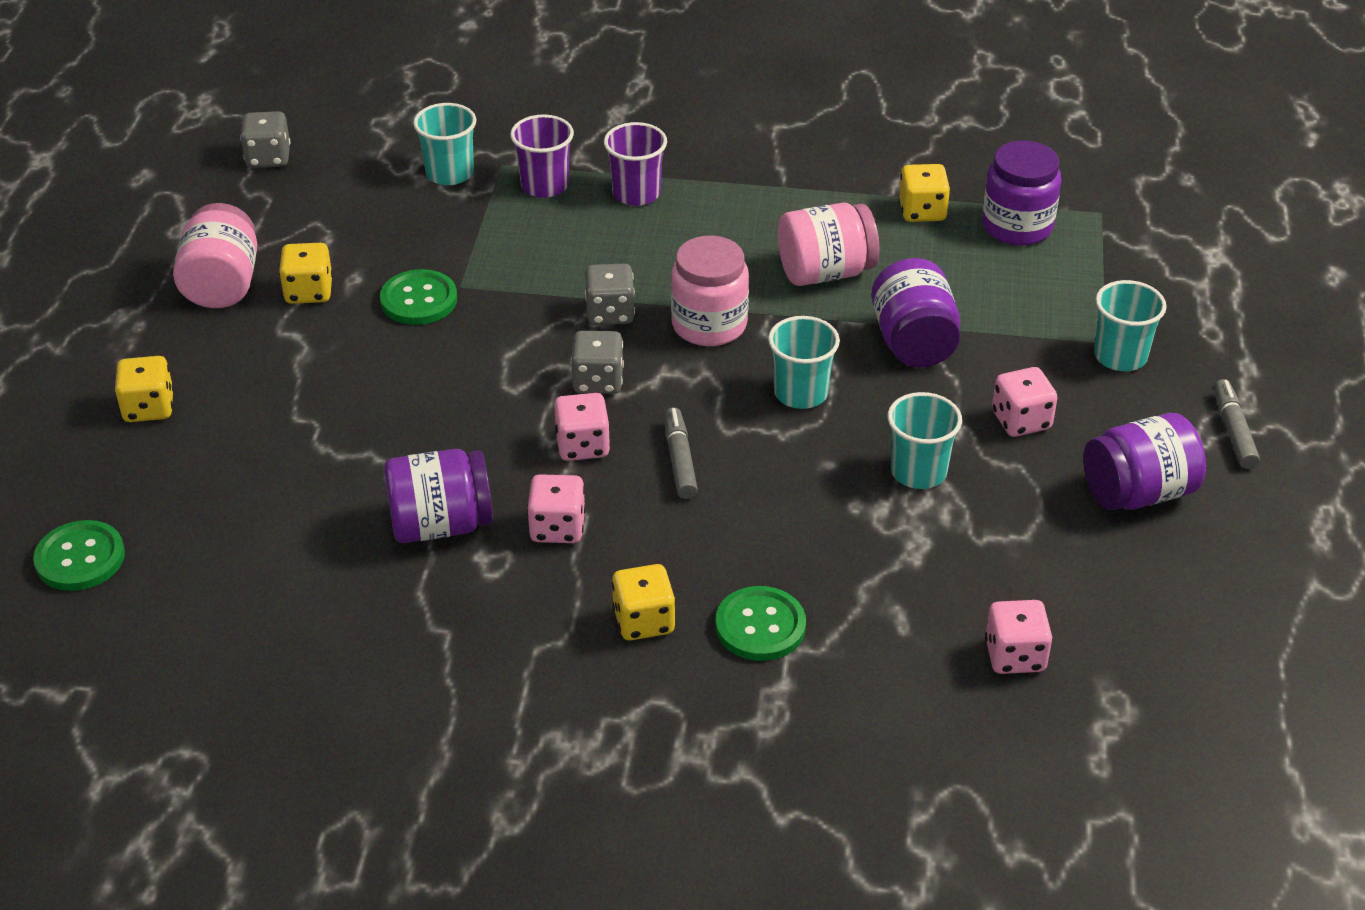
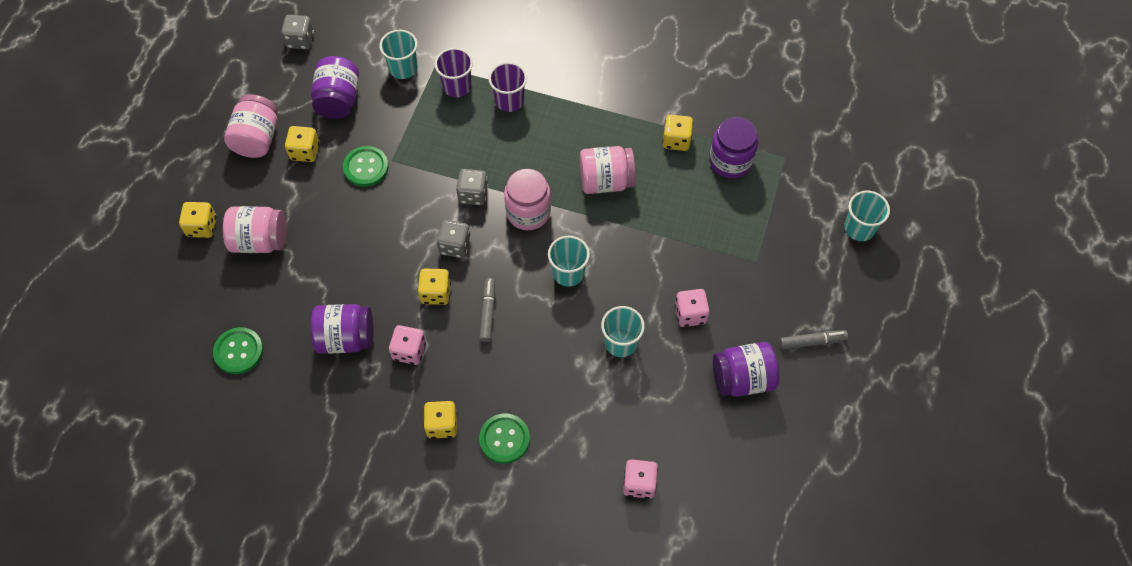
camera: 10 degrees right, 20 degrees up
(80, 558) = (149, 330): green button -> green button (238, 351)
(257, 414) = (260, 240): none -> pink jar
(582, 446) = (436, 293): pink dice -> yellow dice
(913, 342) = (643, 244): purple jar -> purple jar (338, 100)
(1120, 356) = (762, 274): turquoise cup -> turquoise cup (859, 228)
(1233, 431) = (812, 342): grey marker -> grey marker turned 75 degrees clockwise

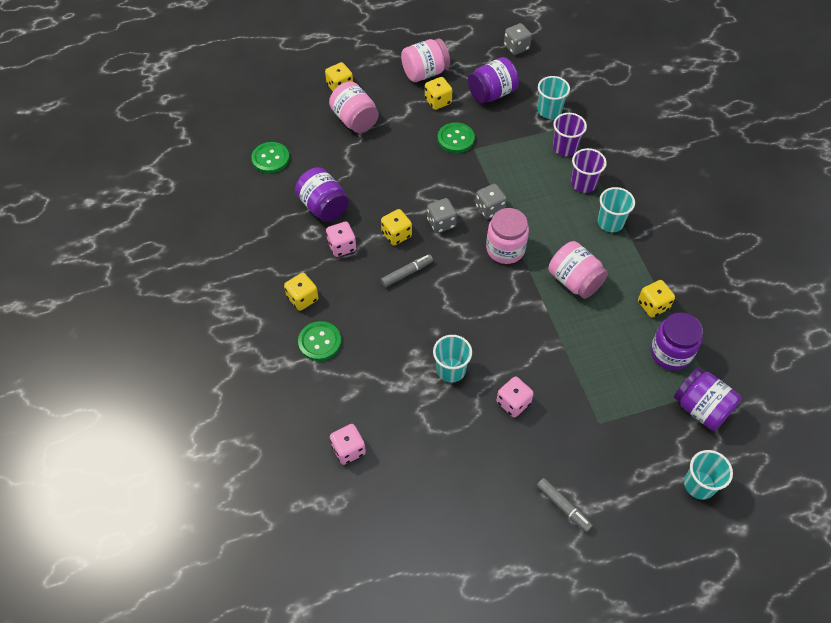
camera: 55 degrees right, 5 degrees down
(568, 273) = (479, 303): turquoise cup -> turquoise cup (610, 222)
(742, 379) = (489, 472): purple jar -> purple jar (701, 408)

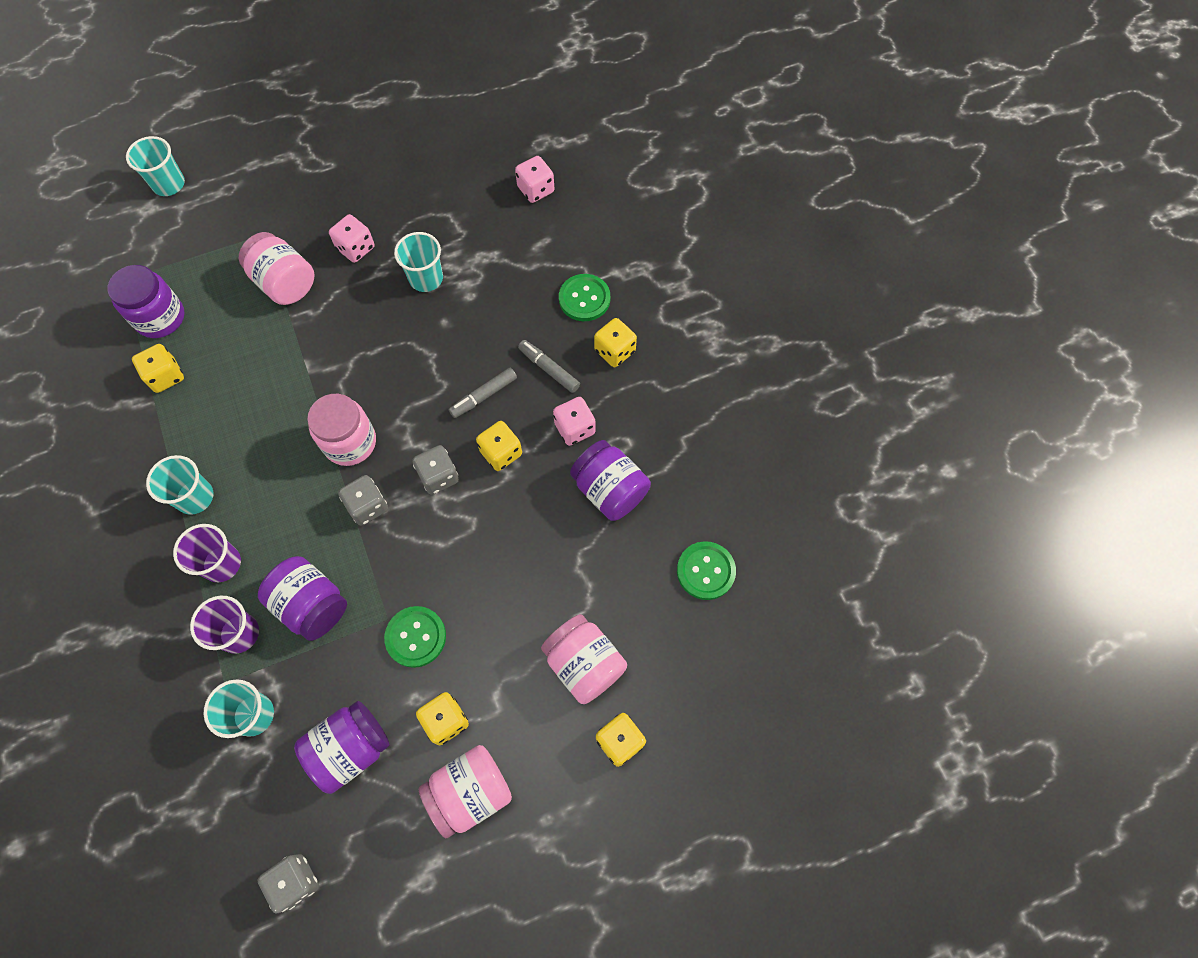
camera: 175 degrees right, 10 degrees up
(563, 506) = (313, 155): grey marker -> grey marker (549, 369)
(574, 281) = (262, 402): pink jar -> pink jar (285, 283)
(701, 408) = (143, 258): purple jar -> purple jar (312, 605)

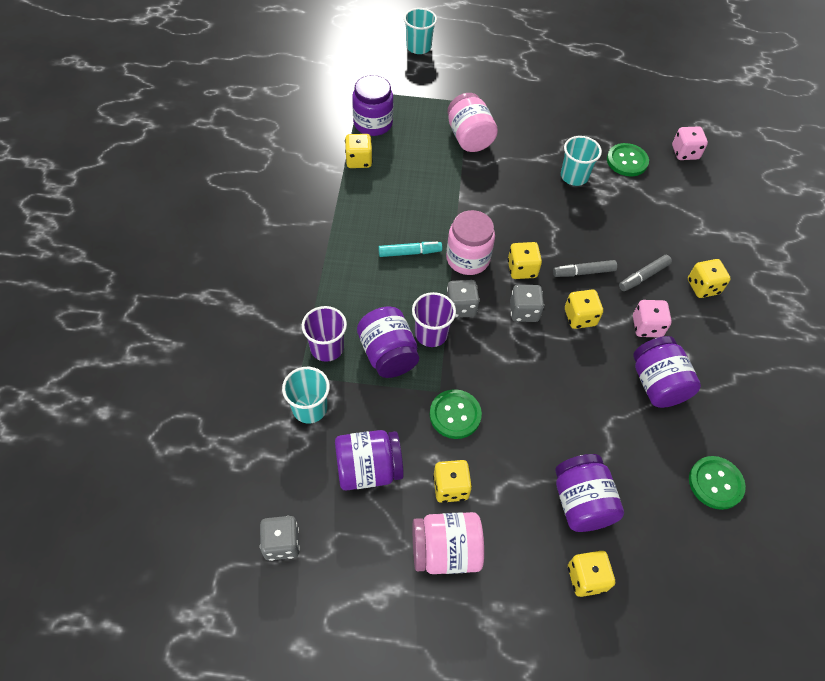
camera: 25 degrees right, 10 degrees down
(195, 497) = (340, 244): turquoise cup -> none
(222, 563) = (337, 296): purple cup -> purple cup (431, 334)
(281, 467) = (410, 252): none -> turquoise marker
(356, 248) = (530, 136): pink dice -> none
(415, 425) = (522, 269): none -> yellow dice
(549, 369) = (643, 276): grey marker -> grey marker turned 105 degrees counterclockwise
(584, 299) = (693, 240): green button -> green button (627, 161)
(584, 664) = (581, 502): pink jar -> purple jar

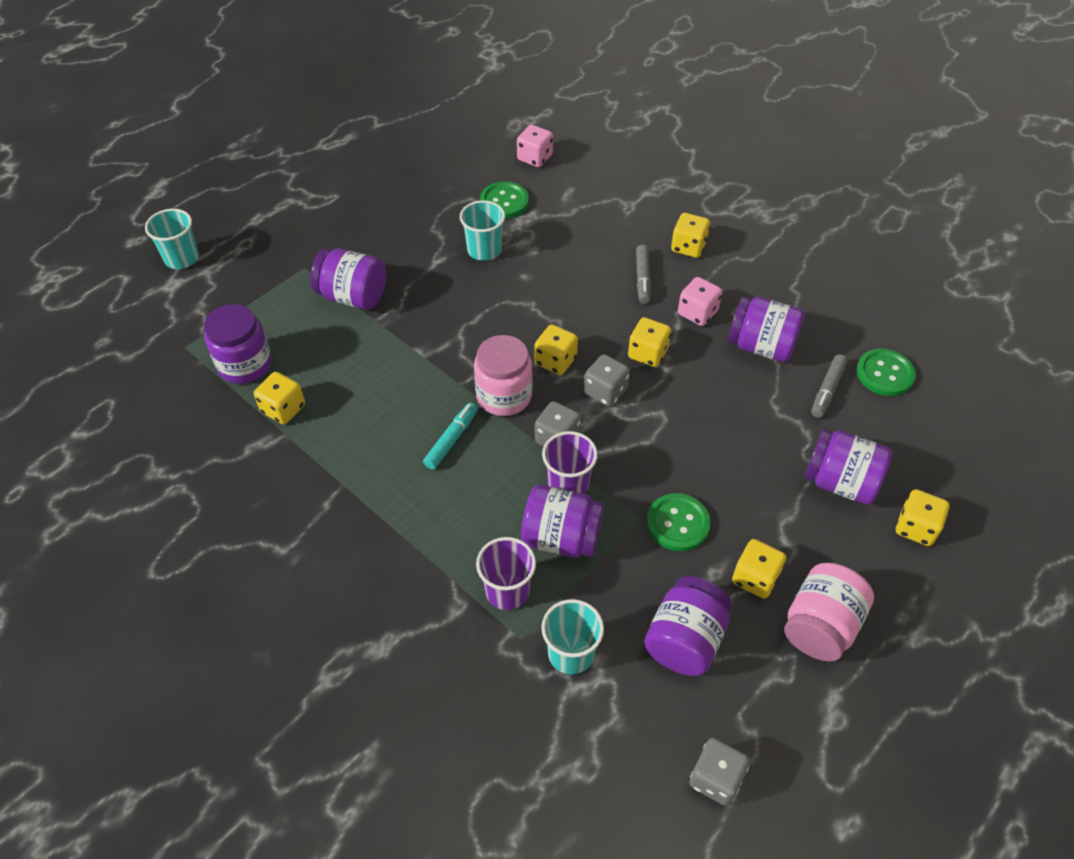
camera: 50 degrees left, 5 degrees down
(469, 137) = (353, 296): pink jar -> purple jar
(583, 272) = (600, 317): grey marker -> grey marker (827, 390)

